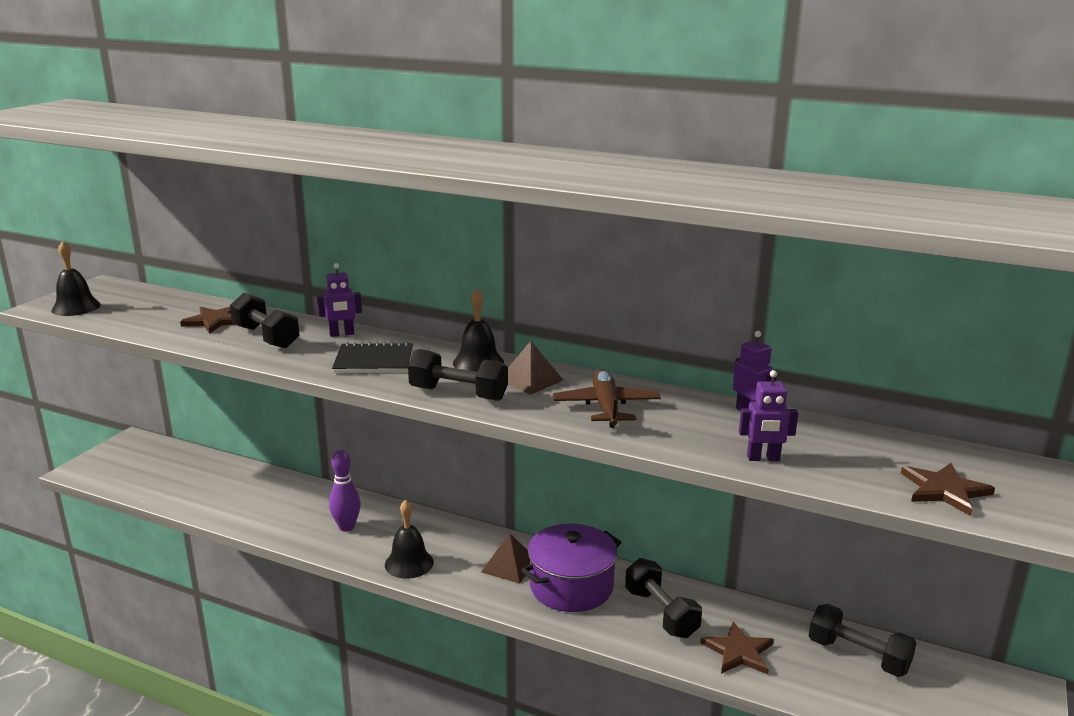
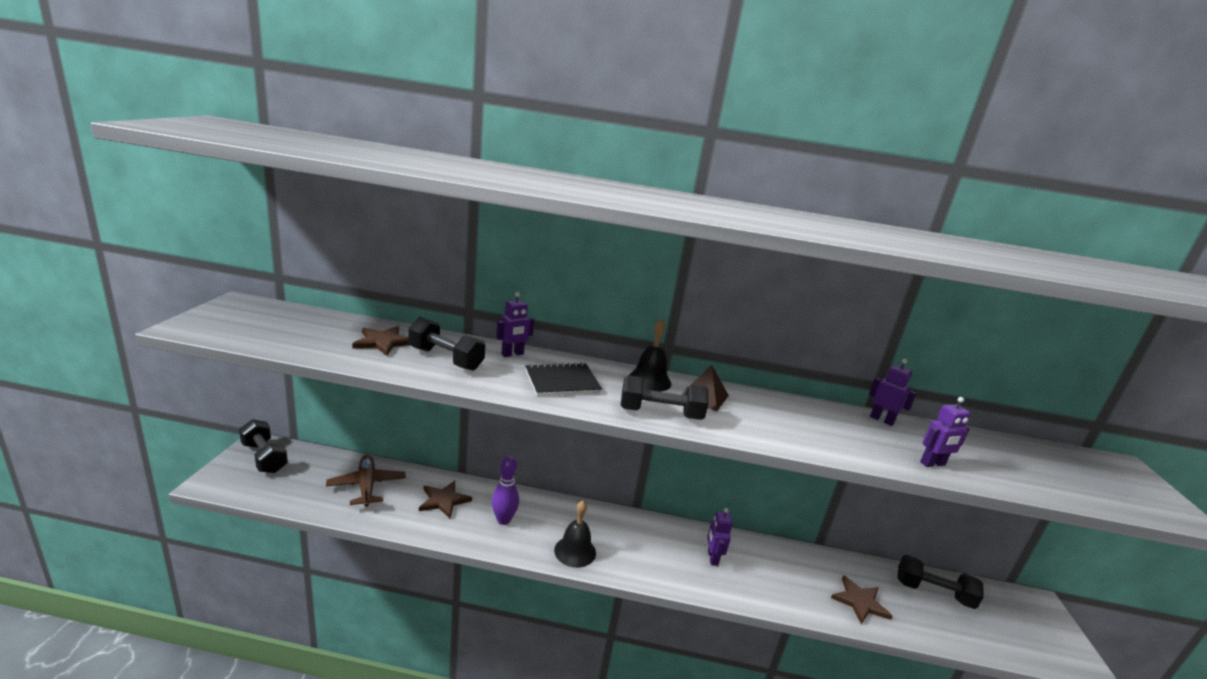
camera: 20 degrees left, 0 degrees up
(76, 307) = (224, 327): black bell -> none
(509, 565) = (655, 543): brown pyramid -> none
(571, 586) = (712, 558): purple pot -> purple robot
(606, 407) = (782, 421): brown plane -> brown plane (366, 486)
(661, 613) = (788, 574): black dumbbell -> black dumbbell (264, 457)
(944, 490) = (1065, 483): brown star -> brown star (444, 500)

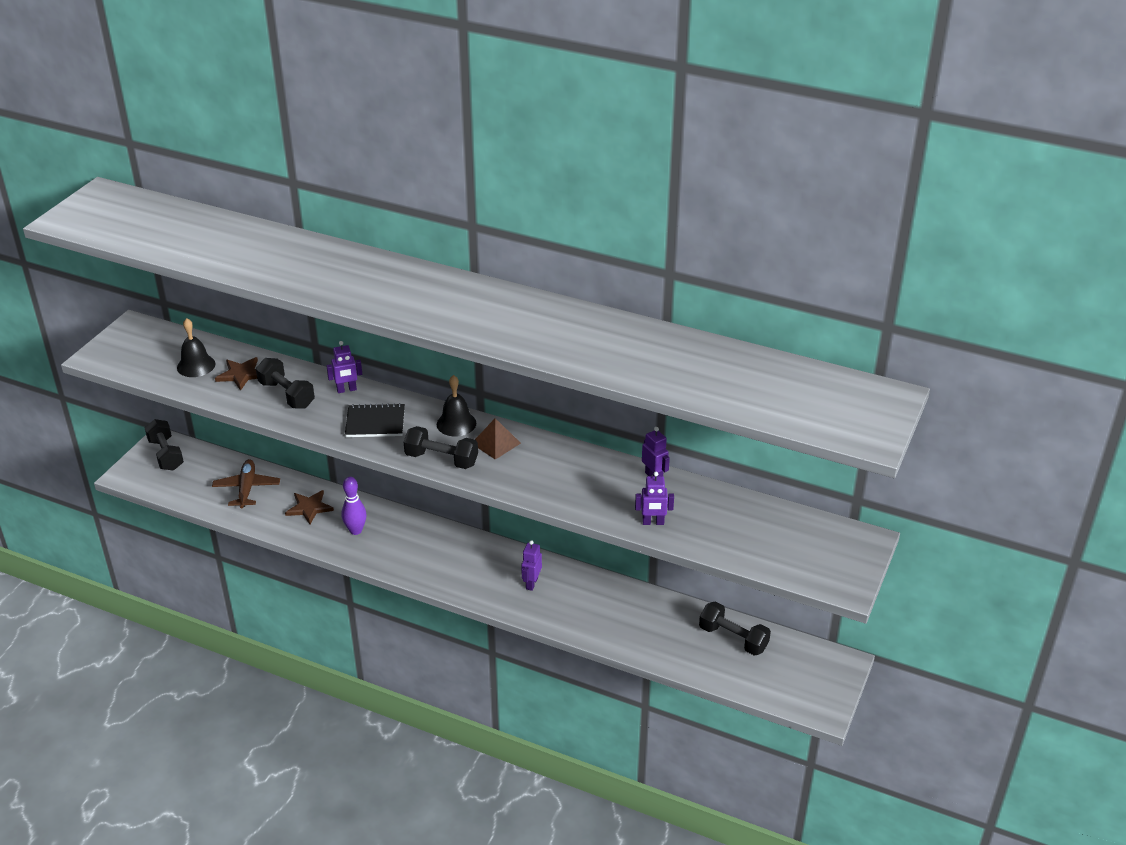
camera: 20 degrees right, 15 degrees up
(575, 551) = (407, 564): black bell -> black bell (196, 365)
(860, 602) = (648, 636): brown star -> none

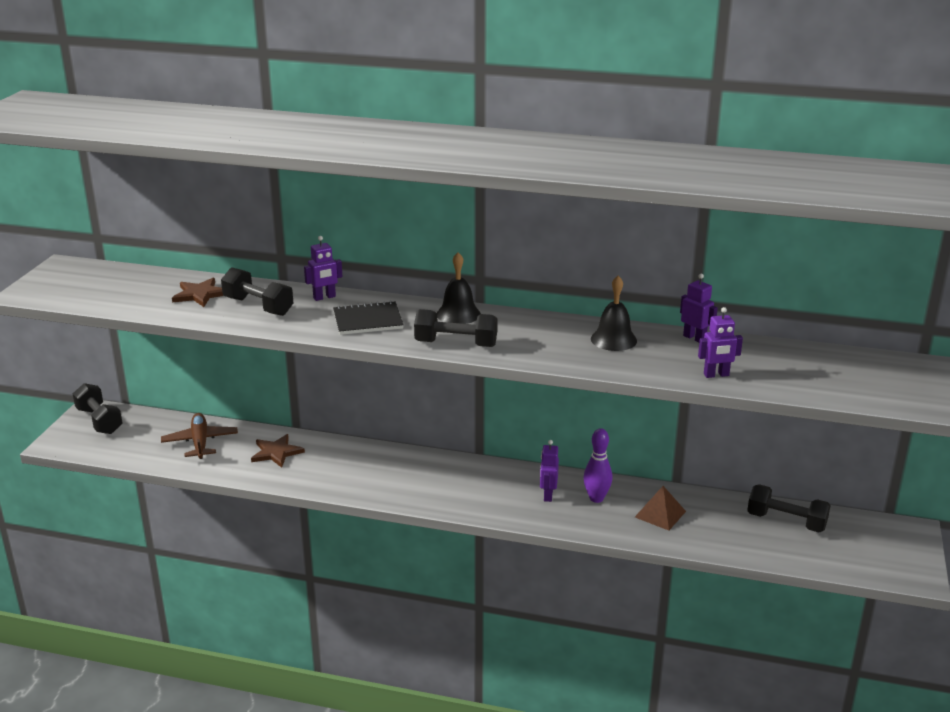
camera: 10 degrees left, 10 degrees down
(196, 365) = (145, 291): black bell -> black bell (613, 339)
(356, 530) = (335, 467): purple bowling pin -> purple bowling pin (596, 498)
(496, 443) = (509, 326): brown pyramid -> brown pyramid (660, 514)

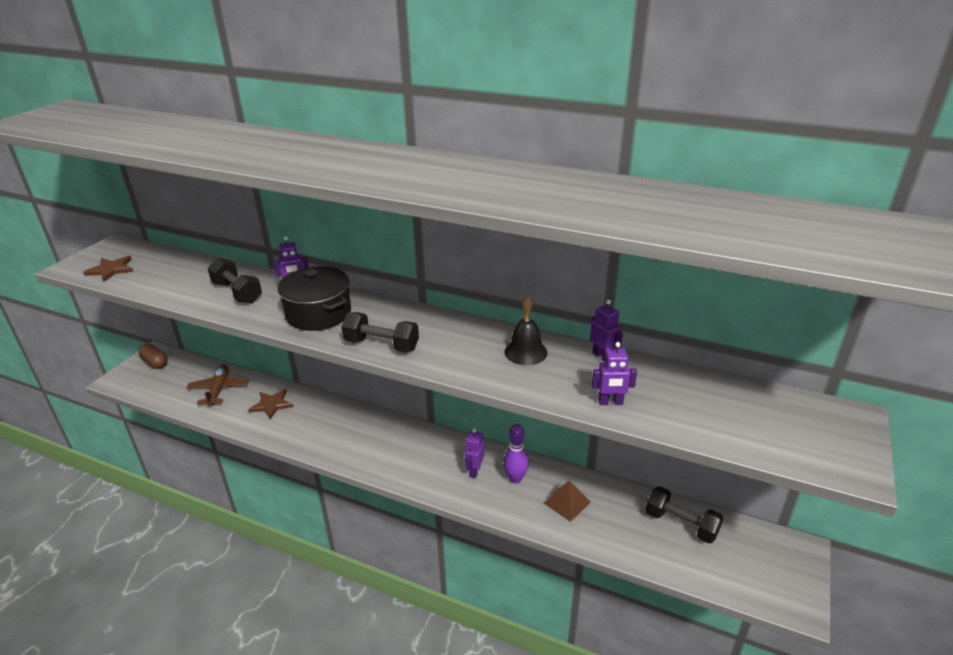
camera: 10 degrees right, 5 degrees up
(99, 421) = (155, 363): black dumbbell -> brown capsule
(200, 294) = (199, 278): brown star -> brown star (111, 270)
(368, 320) = (318, 314): black notebook -> black pot
(458, 314) = (398, 313): black bell -> none

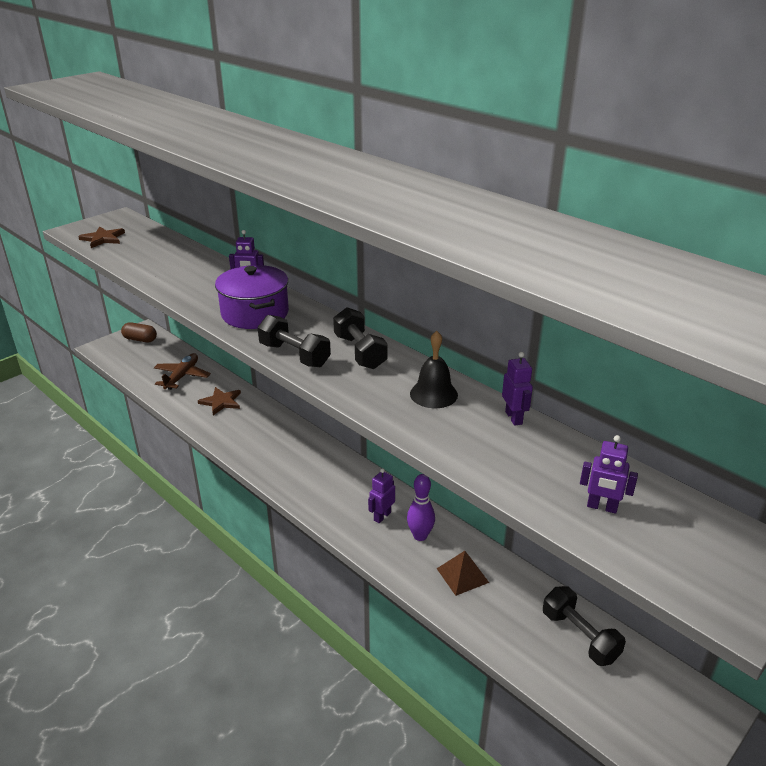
camera: 20 degrees right, 0 degrees up
(155, 363) = (140, 339): brown capsule -> brown capsule turned 45 degrees counterclockwise
(237, 293) = (195, 279): black dumbbell -> black dumbbell (359, 352)
(318, 314) = (255, 313): black pot -> purple pot
(610, 402) = (490, 466): purple robot -> purple robot (602, 507)

